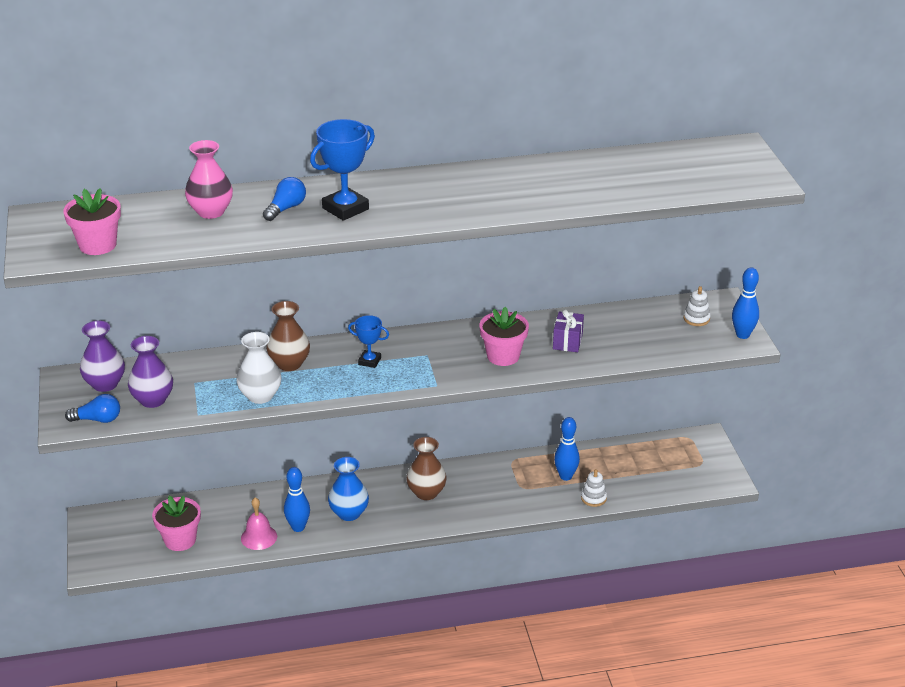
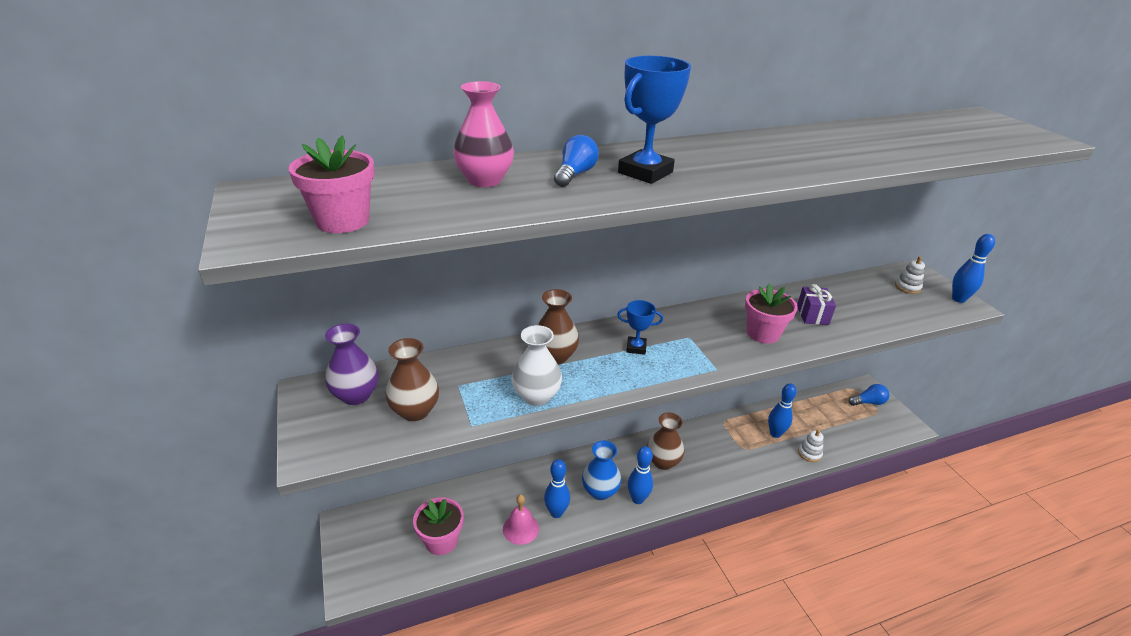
camera: 10 degrees left, 0 degrees up
(98, 419) = (352, 443): blue light bulb -> blue light bulb (868, 402)
(153, 400) = (415, 411): purple vase -> brown vase
(385, 523) = (637, 499): none -> blue bowling pin

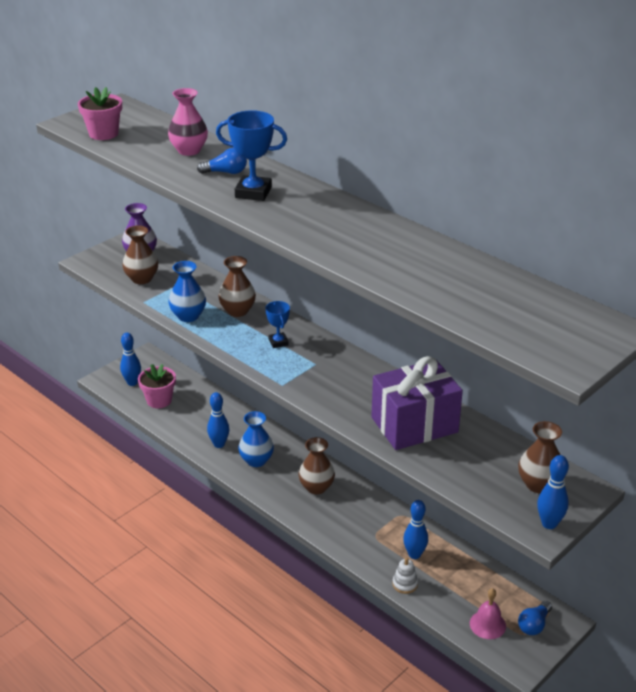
camera: 65 degrees right, 0 degrees up
(521, 528) = (193, 432): pink bell -> pink bell (487, 624)
(536, 396) = (188, 316): white vase -> blue vase
(637, 499) = (263, 483): blue bowling pin -> blue bowling pin (132, 382)
(763, 333) = (355, 400): pink flower pot -> none
(812, 315) = (414, 425): purple gift -> purple gift, size x2.17
(868, 402) = (534, 625): blue light bulb -> blue light bulb turned 75 degrees clockwise
(907, 287) = (538, 484): white stacking toy -> brown vase

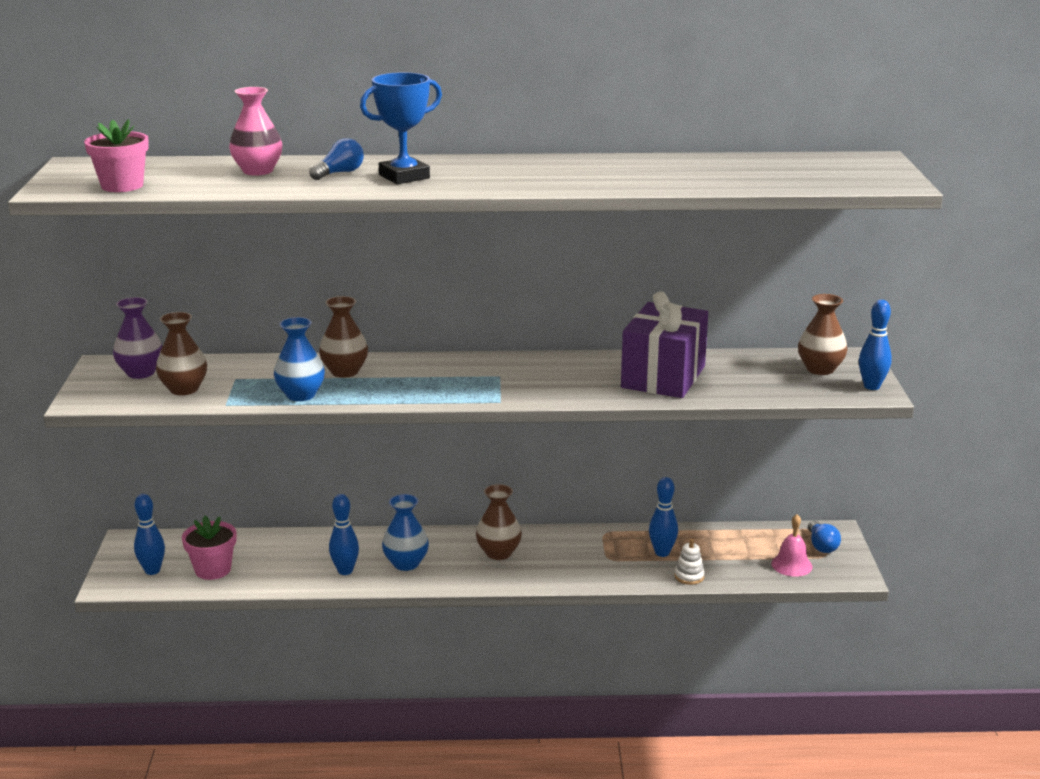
camera: 45 degrees left, 10 degrees down
(278, 342) = (433, 376): blue trophy -> none

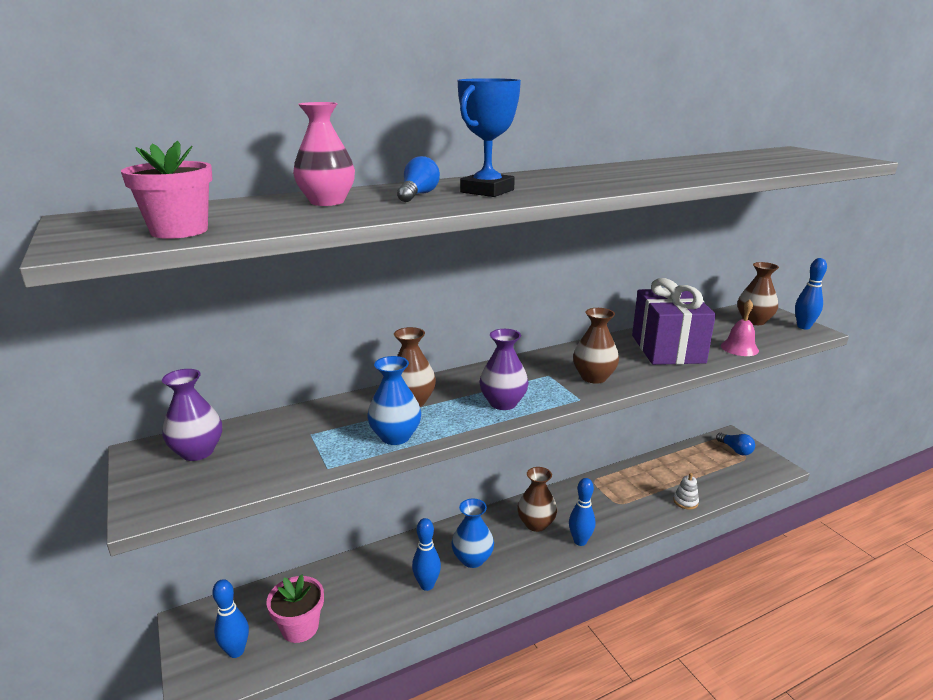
camera: 25 degrees left, 0 degrees up
(184, 389) = (264, 460): brown vase -> brown vase (593, 377)
(424, 389) = (503, 403): none -> purple vase
(662, 553) = (648, 487): blue bowling pin -> blue bowling pin (580, 541)
(791, 565) = (735, 471): pink bell -> pink bell (739, 348)

